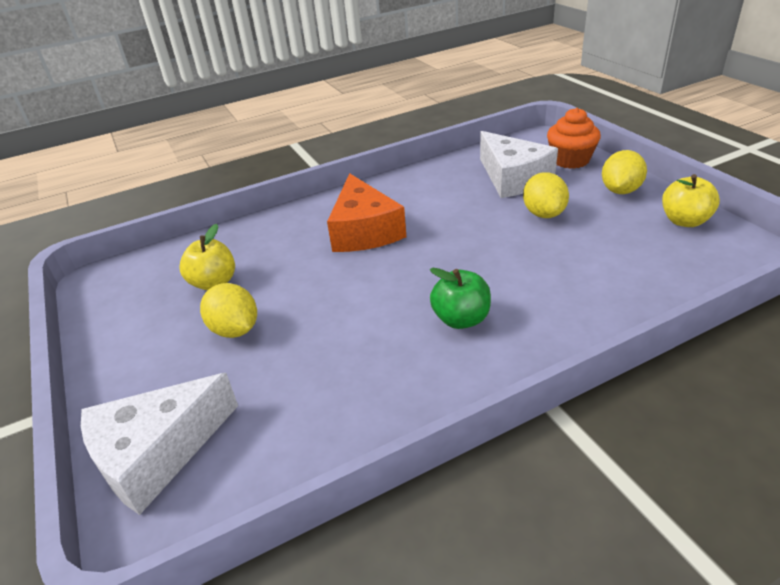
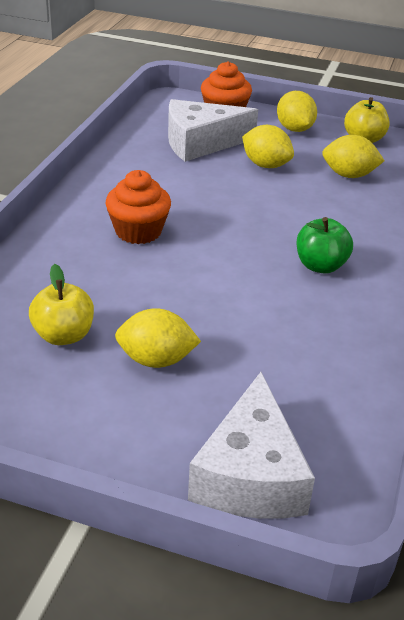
camera: 50 degrees left, 0 degrees up
(364, 231) = (138, 231): orange cheese -> orange cupcake
(513, 178) = (200, 143): white cheese -> white cheese turned 150 degrees clockwise
(615, 249) = (349, 175): none -> yellow lemon

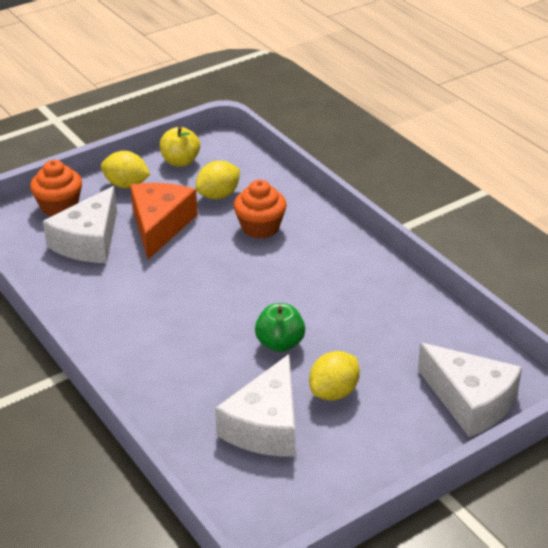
camera: 50 degrees left, 0 degrees up
(63, 335) = (266, 425): yellow apple -> white cheese
(138, 231) = (177, 332): orange cupcake -> orange cupcake (260, 227)
(266, 165) = (160, 226): yellow lemon -> orange cheese
(320, 266) = (308, 268): green apple -> green apple (280, 343)

